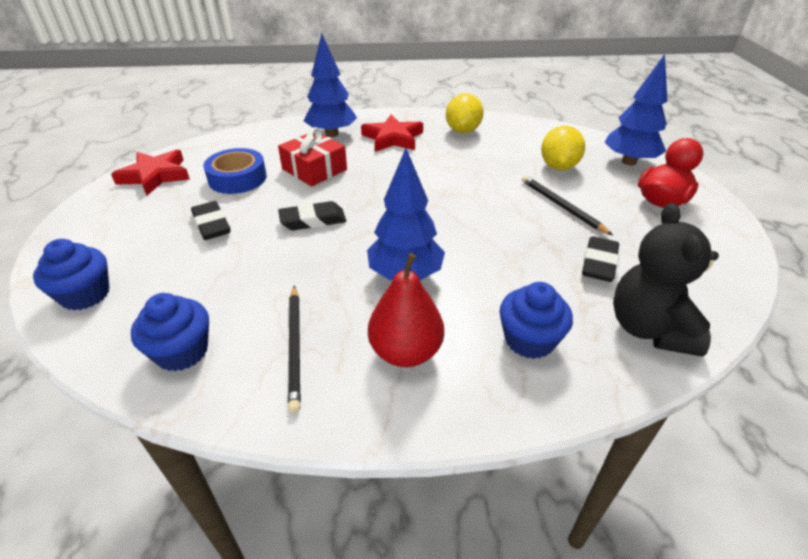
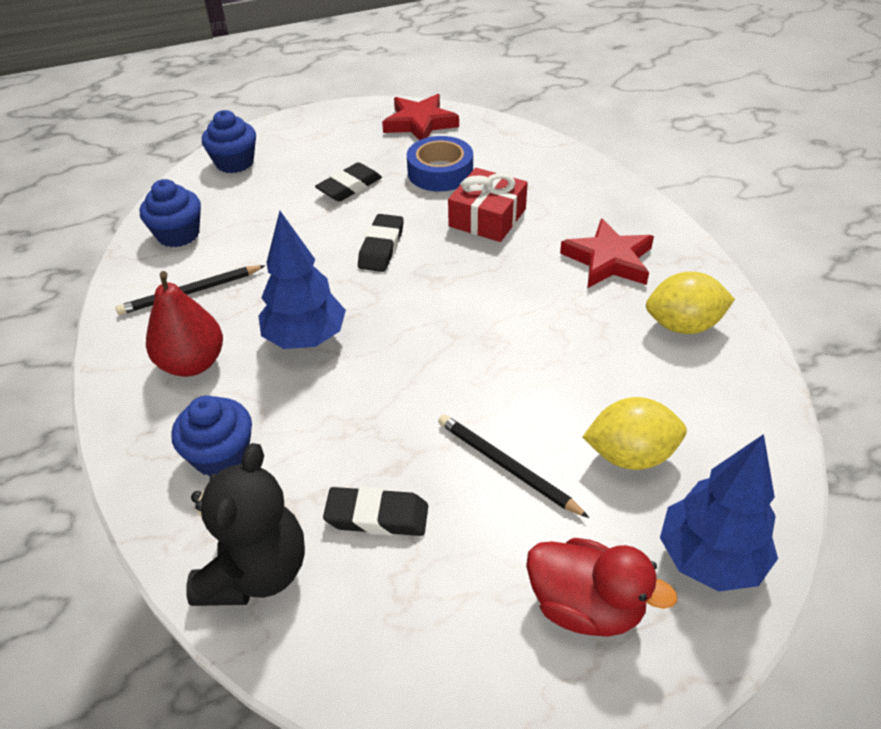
camera: 75 degrees right, 5 degrees up
(313, 220) = (381, 247): black eraser -> black eraser turned 45 degrees clockwise
(332, 134) = (584, 205): blue tree -> none
(561, 206) = (506, 466): black pencil -> black pencil turned 90 degrees counterclockwise
(649, 329) = (256, 571): black teddy bear -> black teddy bear turned 120 degrees clockwise

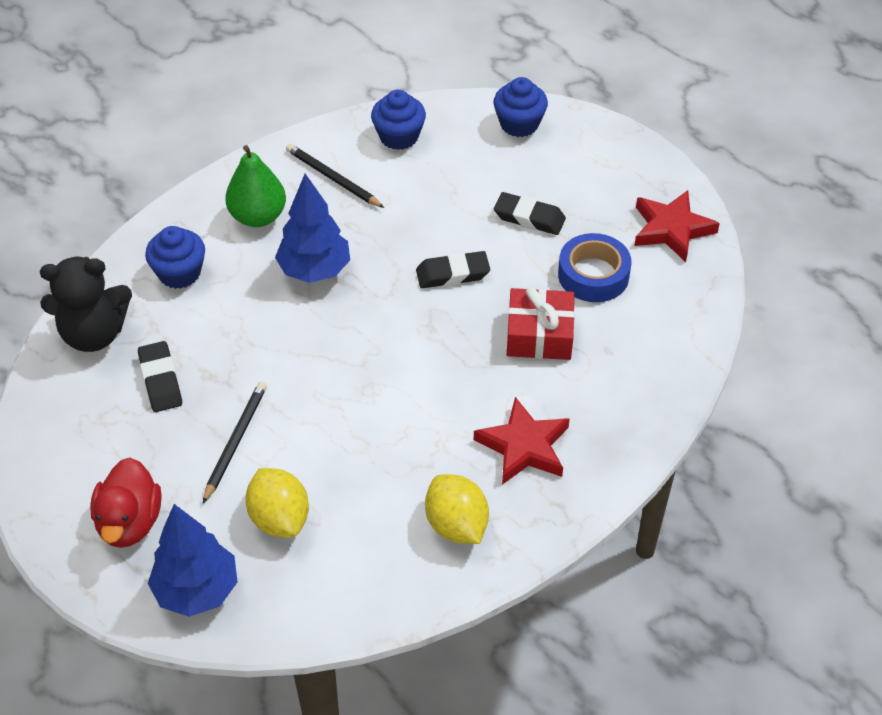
camera: 65 degrees right, 5 degrees up
(192, 363) = (258, 216): red pear -> green pear

